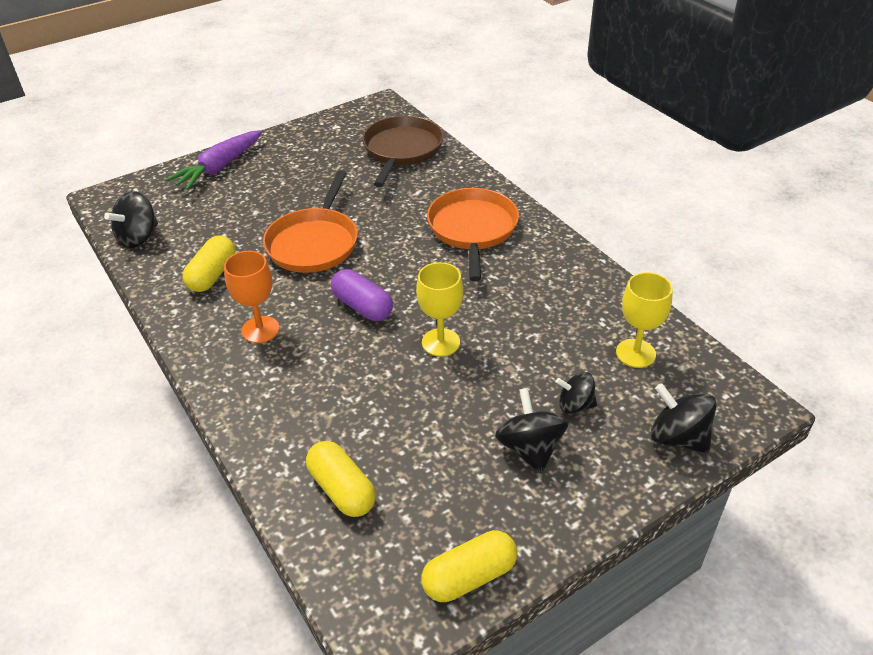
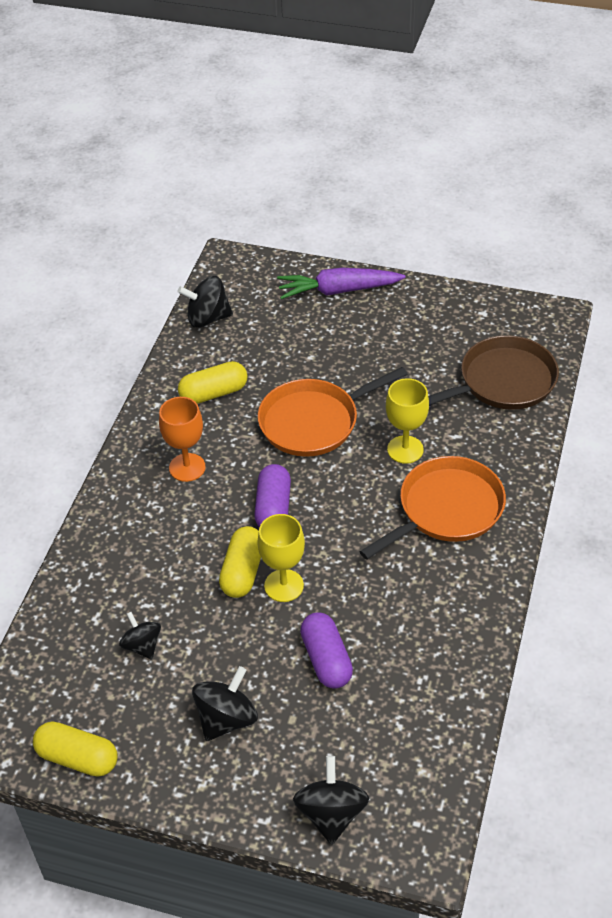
camera: 50 degrees right, 5 degrees up
(342, 489) = (86, 631): yellow capsule -> yellow capsule (243, 571)
(534, 359) = (326, 659): none -> purple capsule
(575, 405) = (300, 720): black spinning top -> black spinning top (142, 645)
(635, 353) = (405, 727): yellow goblet -> yellow goblet (405, 449)

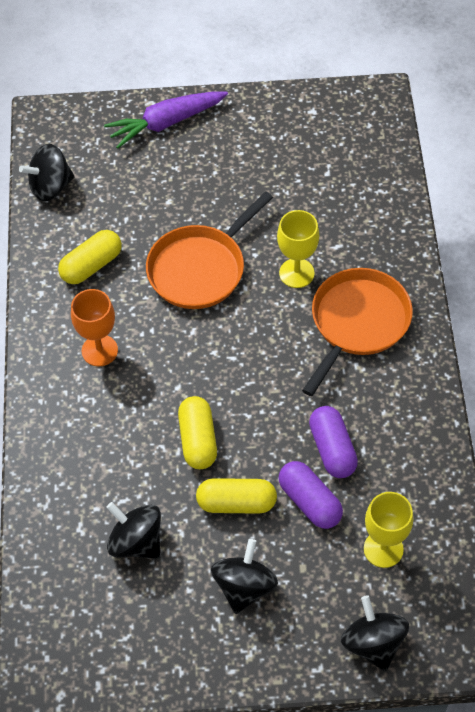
camera: 20 degrees left, 10 degrees up
(77, 758) = (125, 668): yellow capsule -> yellow capsule (236, 503)
(142, 645) = (136, 542): black spinning top -> black spinning top, size x1.50
(273, 508) = (199, 368): purple capsule -> purple capsule (332, 449)
(284, 585) = (241, 442): yellow goblet -> yellow goblet (383, 549)
(502, 381) = (358, 178): brown pan -> none

